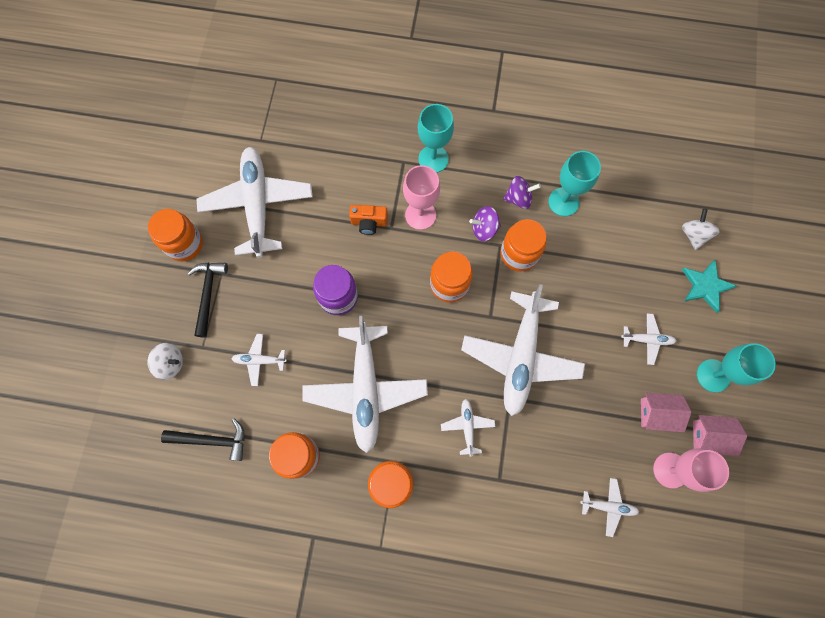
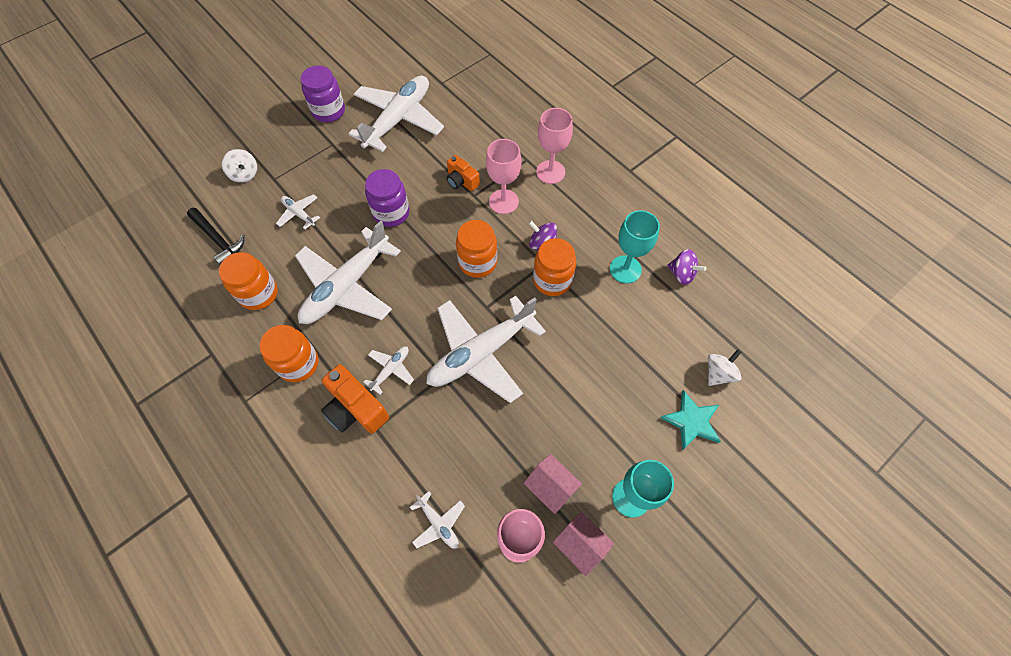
camera: 40 degrees right, 10 degrees down
(184, 244) = (329, 111): orange jar -> purple jar
(208, 294) = (311, 150): black hammer -> none
(433, 159) = (550, 172): turquoise goblet -> pink goblet
(471, 478) = (356, 409): none -> orange camera
(518, 198) = (590, 242): purple spinning top -> purple spinning top (681, 274)
(647, 340) = (598, 422): white plane -> none

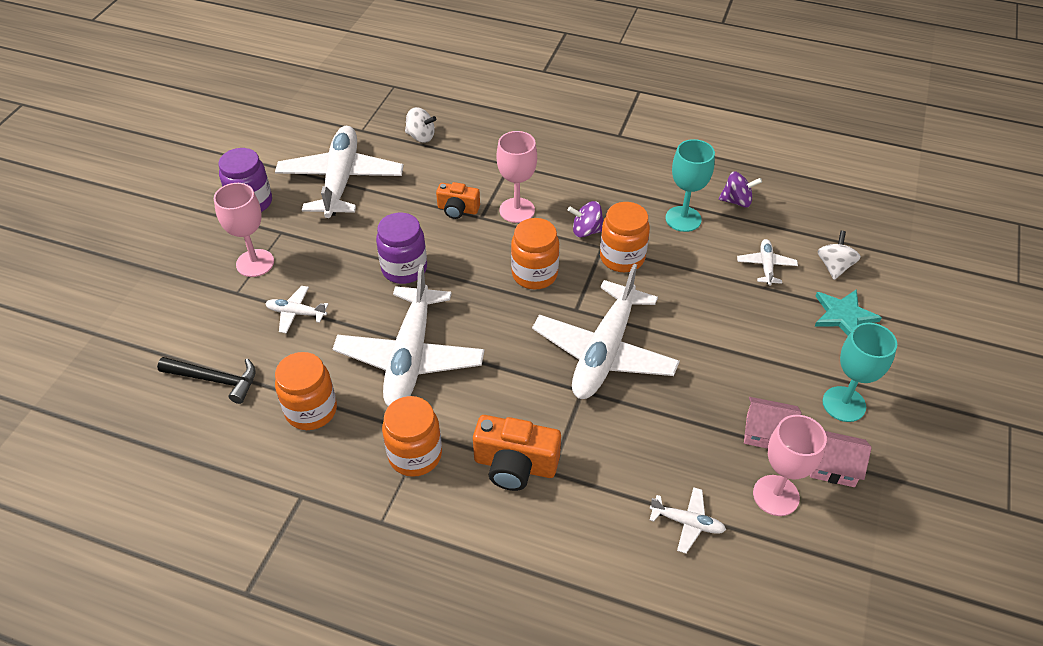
camera: 30 degrees left, 15 degrees down
(245, 174) = (196, 302): white spinning top -> white spinning top (421, 136)
(391, 370) = (523, 411): white plane -> white plane (766, 266)
(550, 172) = (543, 166): pink goblet -> pink goblet (255, 263)

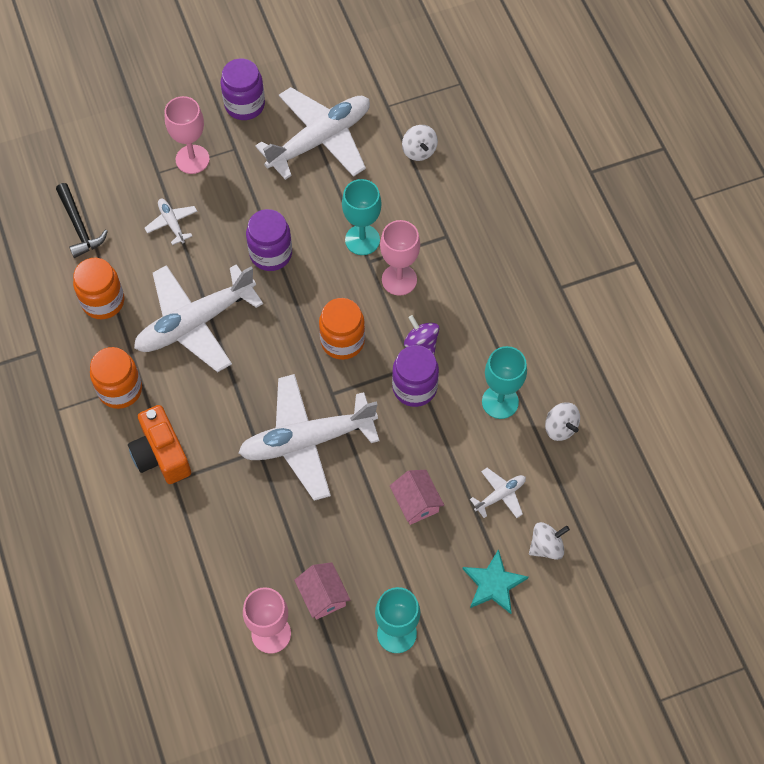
camera: 50 degrees right, 15 degrees up
(458, 209) = (362, 240): orange camera -> turquoise goblet
(622, 258) = (414, 387): orange jar -> purple jar
(687, 522) = (202, 591): white plane -> none
(736, 201) = (560, 427): purple spinning top -> white spinning top
(833, 466) = (328, 657): pink house -> pink house (416, 502)

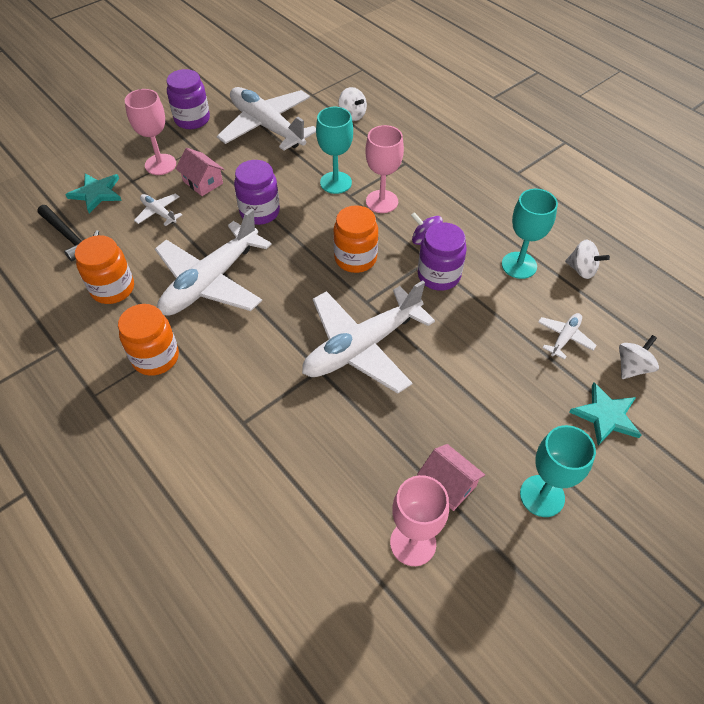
camera: 20 degrees left, 10 degrees down
(118, 178) = (96, 193): none -> turquoise star
(161, 454) = (220, 403): orange camera -> none
(320, 139) = (267, 127): white plane -> white plane turned 75 degrees counterclockwise
(416, 502) = (492, 368): pink house -> pink house (203, 182)

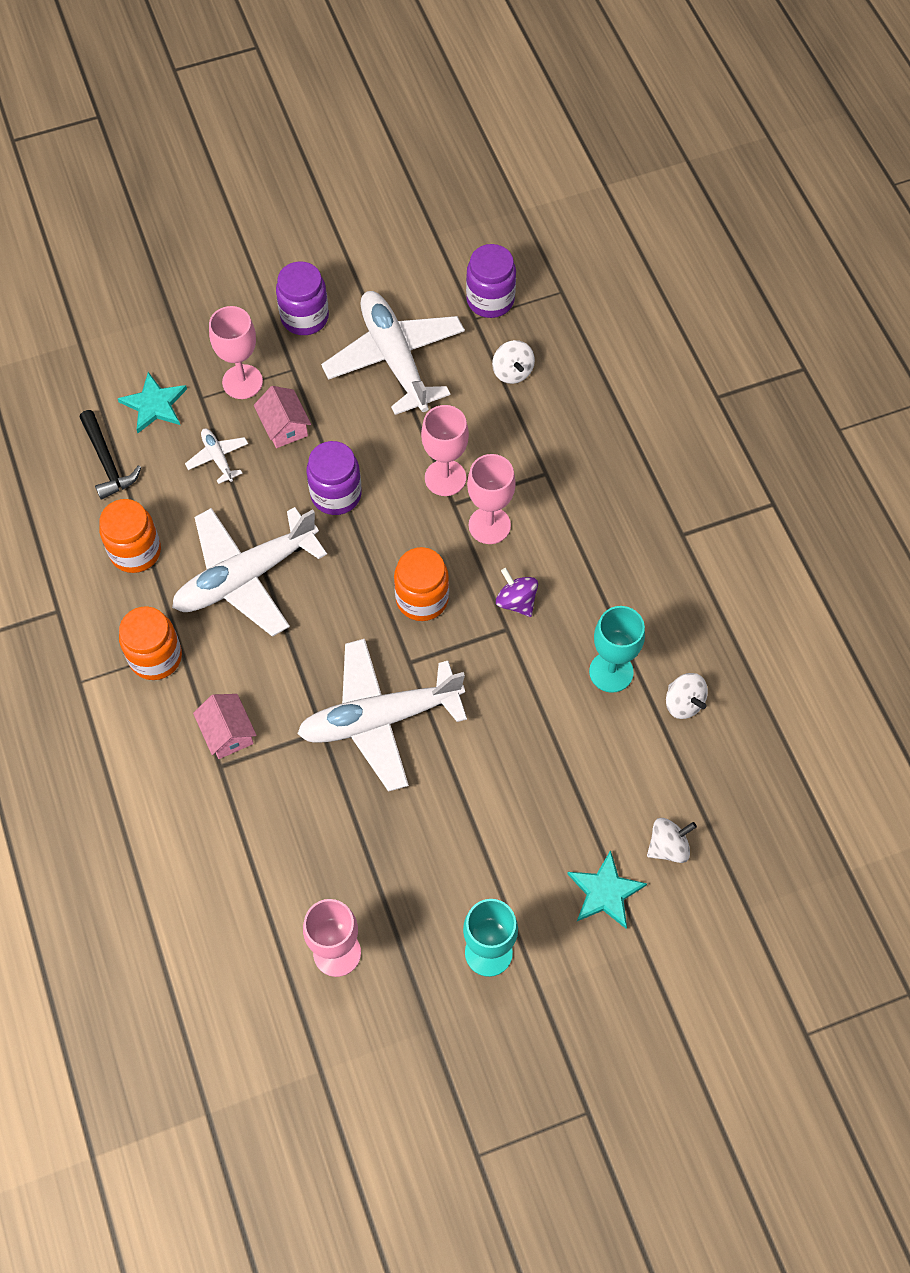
camera: 20 degrees right, 10 degrees up
(335, 182) = (445, 478): turquoise goblet -> pink goblet
(439, 276) = (508, 655): purple jar -> purple jar (490, 300)
(448, 484) = (399, 906): pink house -> pink house (227, 733)
(564, 338) = (612, 784): white plane -> none

